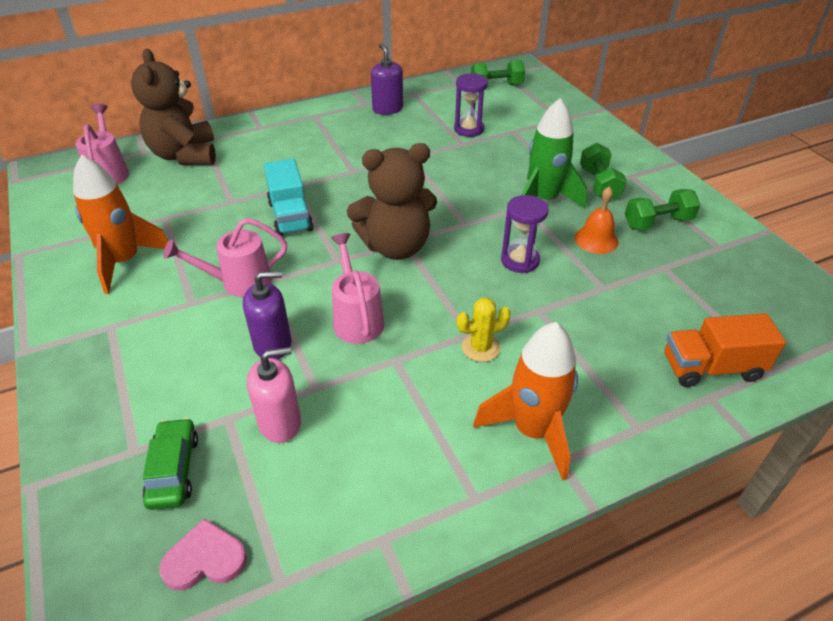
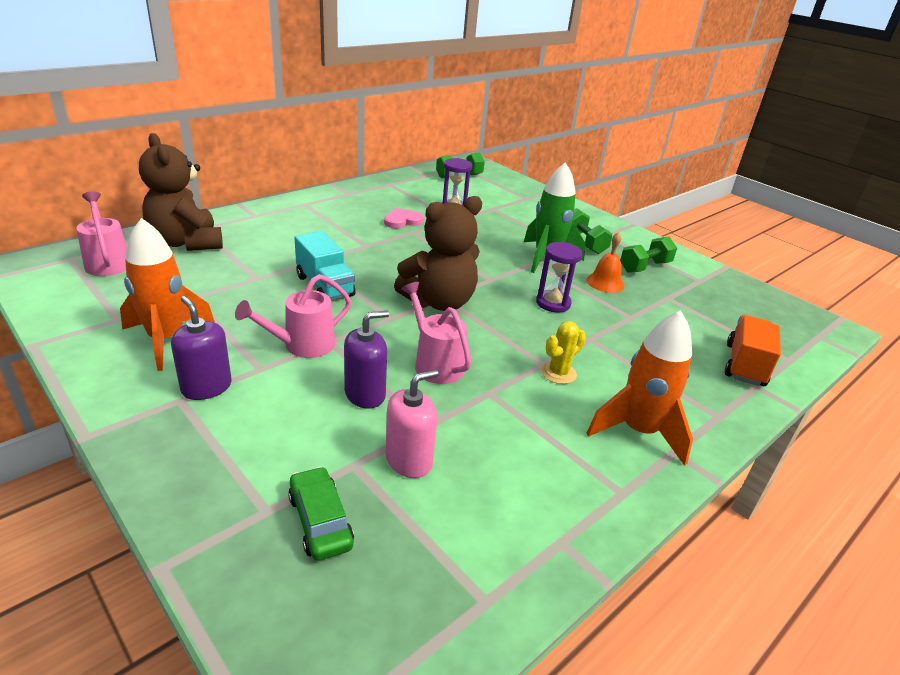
camera: 20 degrees left, 10 degrees down
(205, 559) = (397, 597): pink heart -> pink heart (402, 221)
(387, 109) = (372, 196): purple soap dispenser -> purple soap dispenser (206, 387)
(711, 368) = (744, 365): orange truck -> orange truck turned 135 degrees clockwise

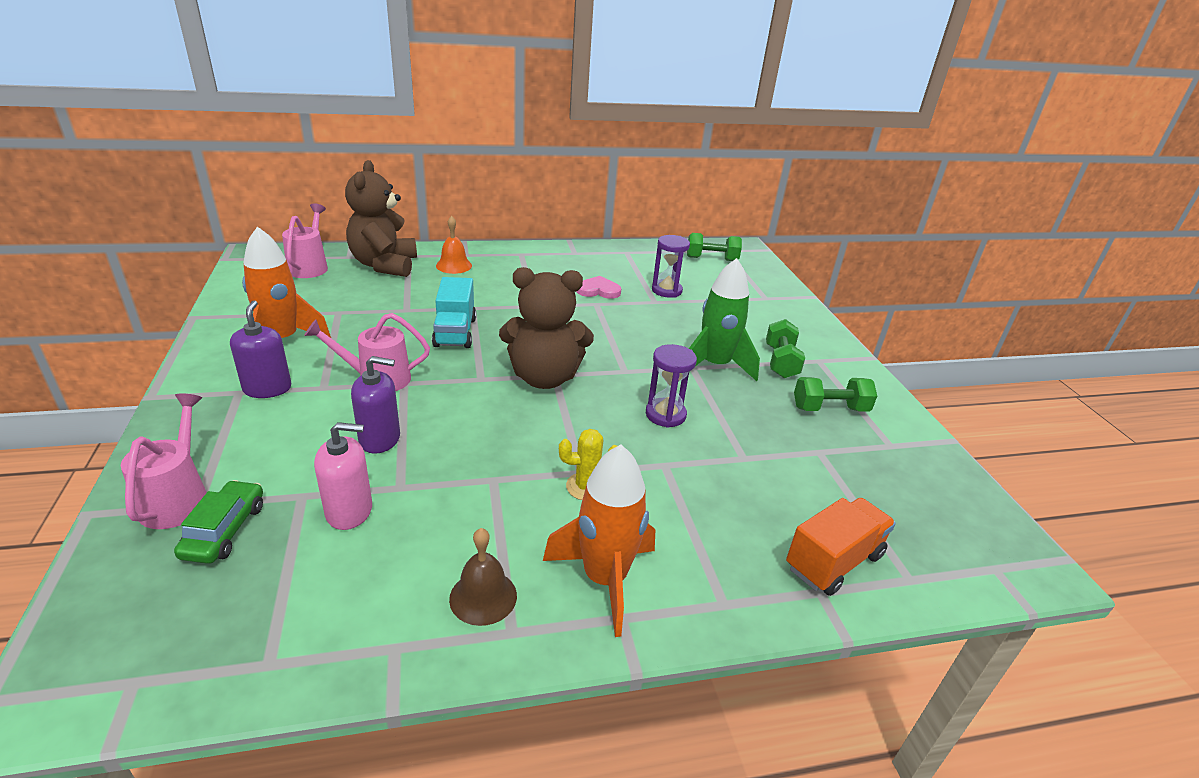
camera: 30 degrees right, 0 degrees up
(435, 363) = (473, 433): pink watering can -> pink watering can (178, 497)
(578, 478) = (483, 597): none -> brown bell
(605, 282) = (755, 411): orange bell -> orange bell (454, 265)

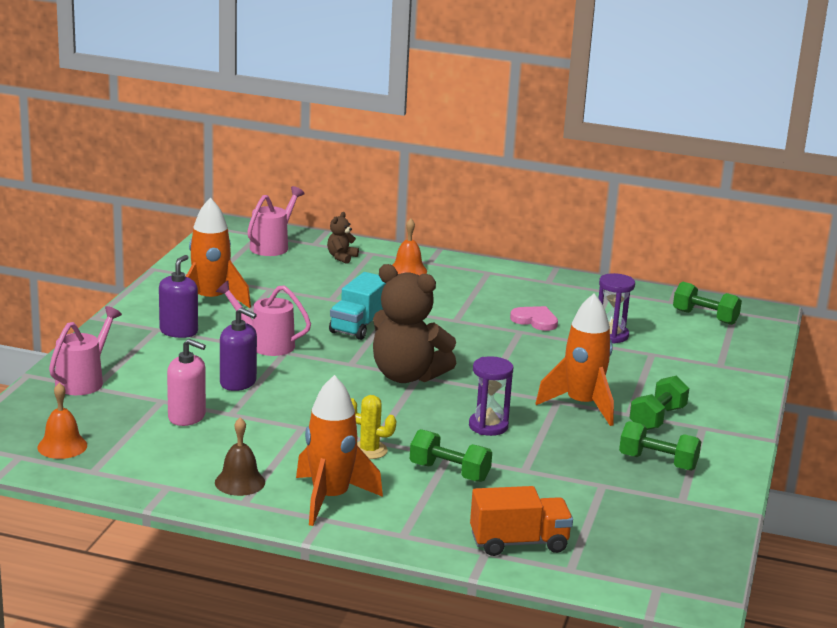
camera: 30 degrees right, 10 degrees down
(197, 631) = (62, 446): none -> orange bell
(225, 530) = (103, 405): green car -> none
(384, 265) = (341, 257): brown teddy bear -> brown teddy bear, size x0.44
(685, 487) = (449, 472): none -> green dumbbell
(714, 366) = (582, 405): green rocket -> orange rocket

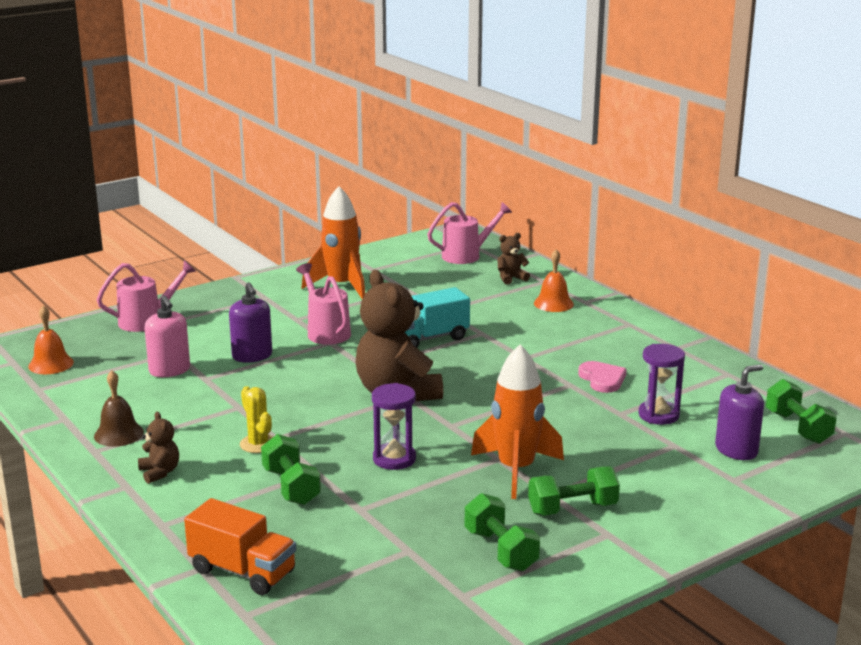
camera: 40 degrees right, 0 degrees up
(179, 331) = (277, 303): purple soap dispenser -> purple soap dispenser (736, 450)
(330, 499) = (159, 472): orange rocket -> brown teddy bear

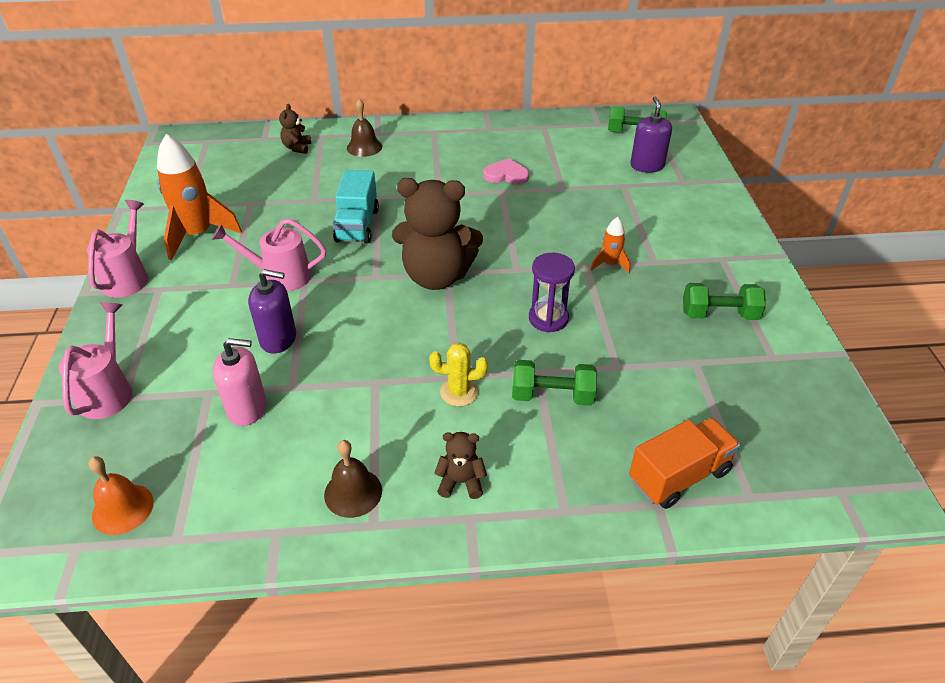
camera: 60 degrees left, 20 degrees up
(467, 255) = (226, 151): pink watering can -> pink watering can (128, 277)
(516, 470) = (609, 264): orange rocket -> orange rocket, size x0.49
(553, 303) = (364, 147): orange bell -> brown bell
(572, 509) = (680, 260): green dumbbell -> none
(658, 415) = (577, 174): purple hourglass -> none

